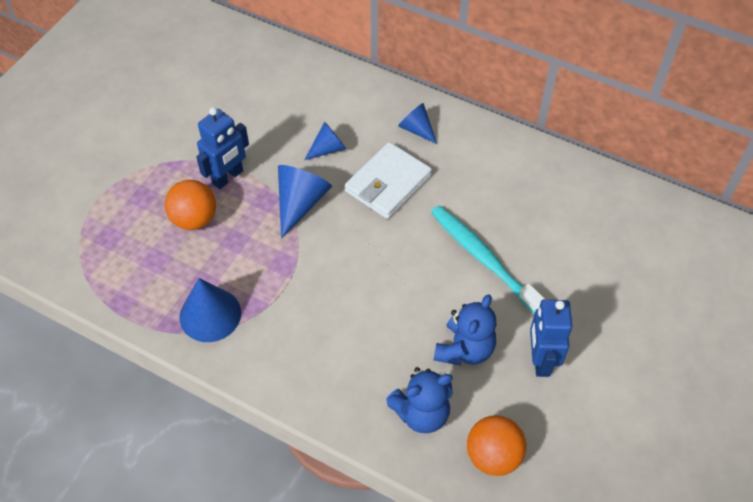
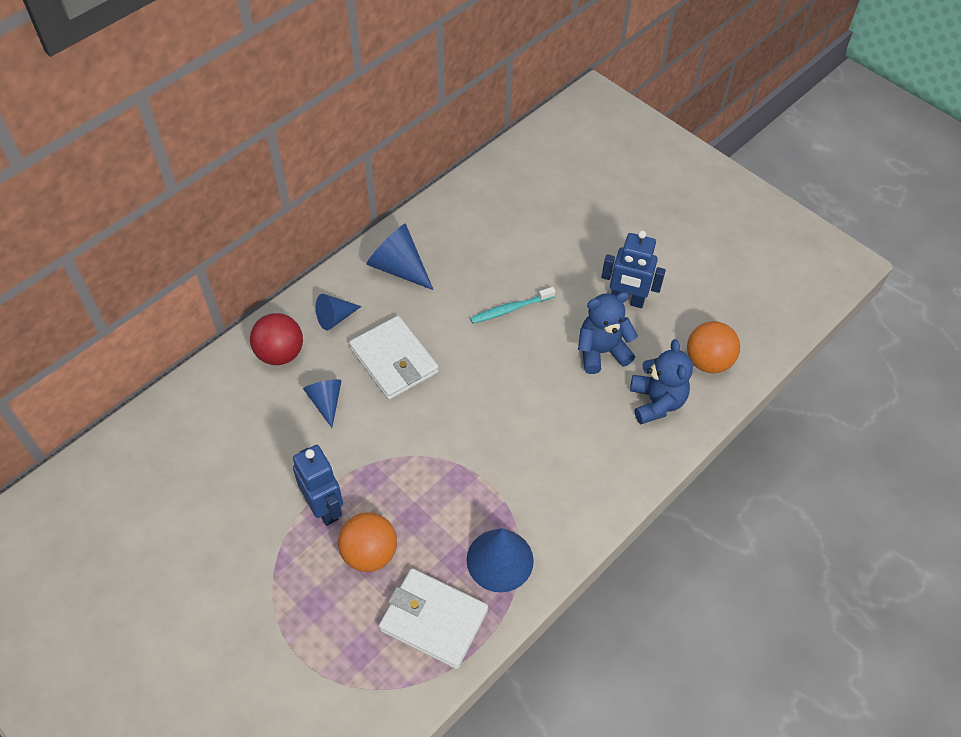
camera: 75 degrees left, 0 degrees up
(144, 279) = (433, 620): none -> white wallet
(300, 203) = (388, 444): blue cone -> blue cone (398, 267)
(365, 104) = (280, 353): none -> red ball
(464, 349) = (601, 351): blue teddy bear -> blue teddy bear turned 60 degrees counterclockwise
(483, 258) = (510, 309): turquoise toothbrush -> turquoise toothbrush, size x0.59

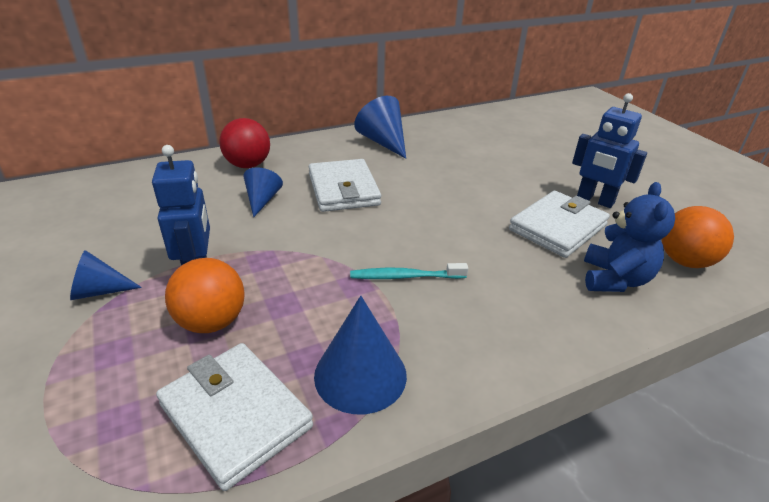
camera: 20 degrees right, 20 degrees down
(335, 318) = (310, 156): blue cone -> blue cone (99, 291)
(510, 309) = (472, 182): turquoise toothbrush -> turquoise toothbrush (405, 276)
(601, 351) = (558, 228): blue teddy bear -> white wallet

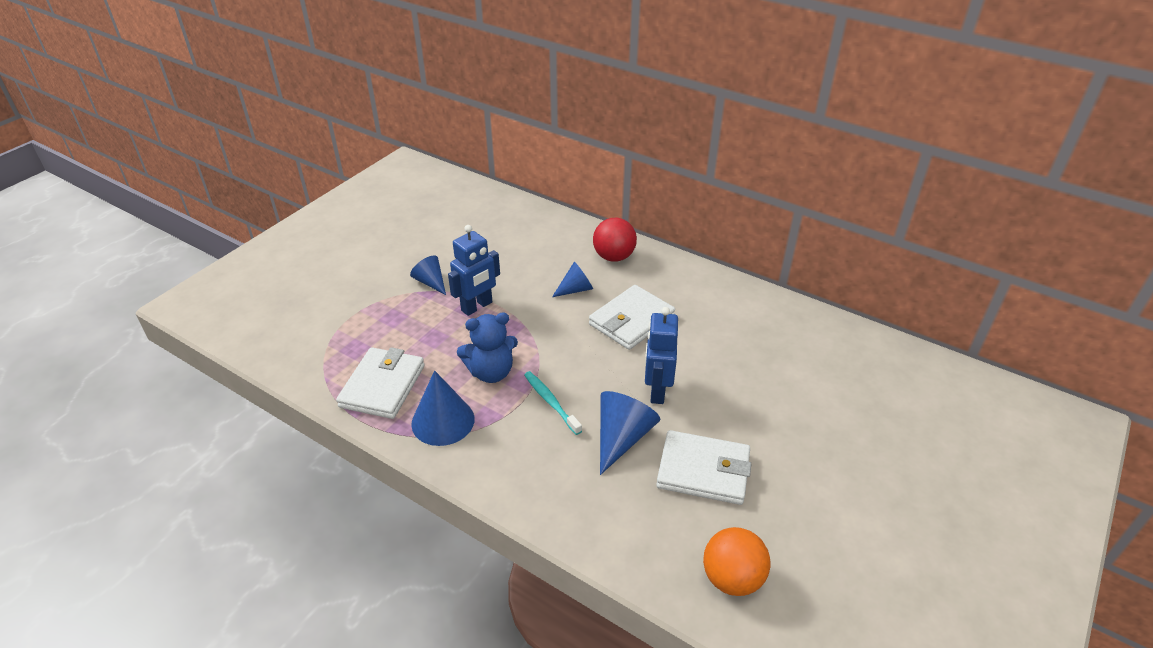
camera: 60 degrees right, 5 degrees up
(211, 322) = (440, 338): orange ball -> none
(383, 142) = (735, 306): blue cone -> blue cone (622, 437)
(595, 200) = (784, 487): blue robot -> blue robot (657, 391)
(614, 279) = (654, 529): blue teddy bear -> blue teddy bear (491, 372)

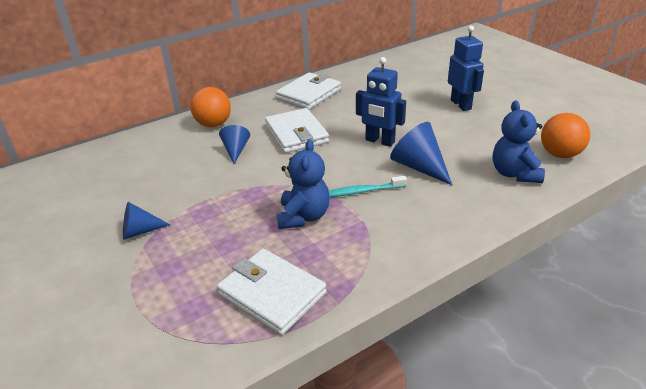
camera: 65 degrees left, 5 degrees down
(443, 421) = (348, 258): blue cone -> none
(477, 307) = (207, 208): blue robot -> blue robot (461, 104)
(614, 257) = (213, 124): red ball -> orange ball
(656, 532) = (514, 173): none -> blue teddy bear
(703, 471) = (466, 142): white wallet -> white wallet (309, 94)

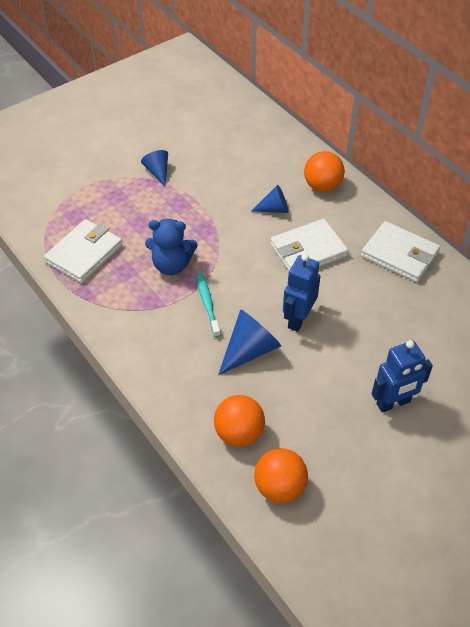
camera: 85 degrees right, 15 degrees up
(514, 173) = (239, 433): blue teddy bear -> orange ball

